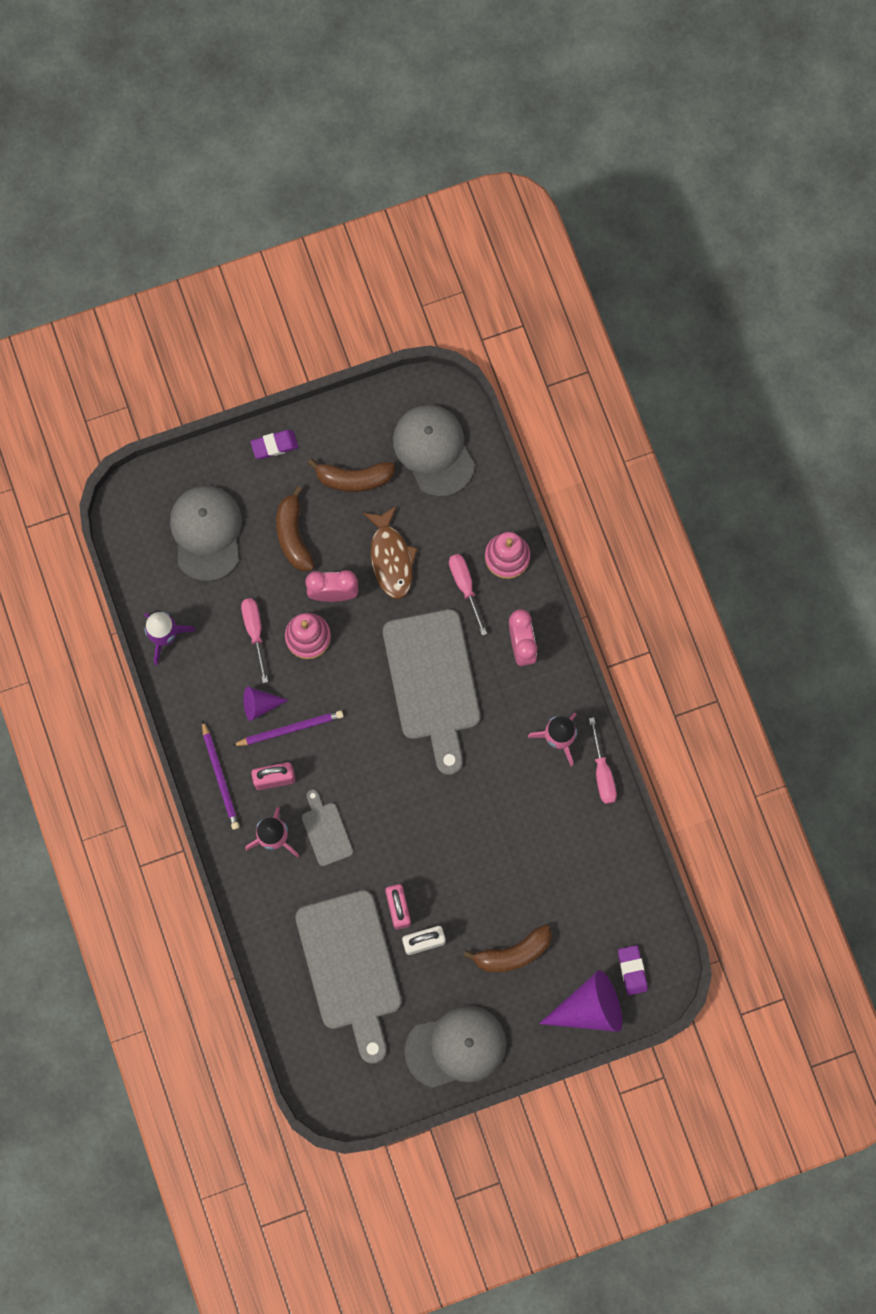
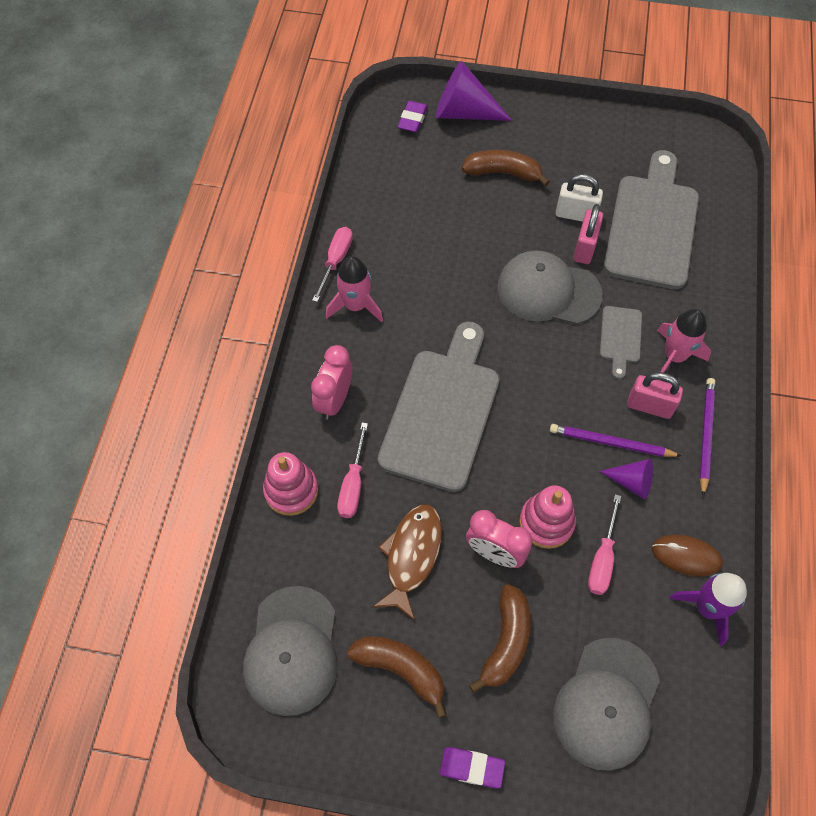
camera: 150 degrees left, 15 degrees down
(195, 667) = (686, 556): none -> brown mouse
(456, 1047) = (590, 135): grey cap -> grey cap (548, 291)

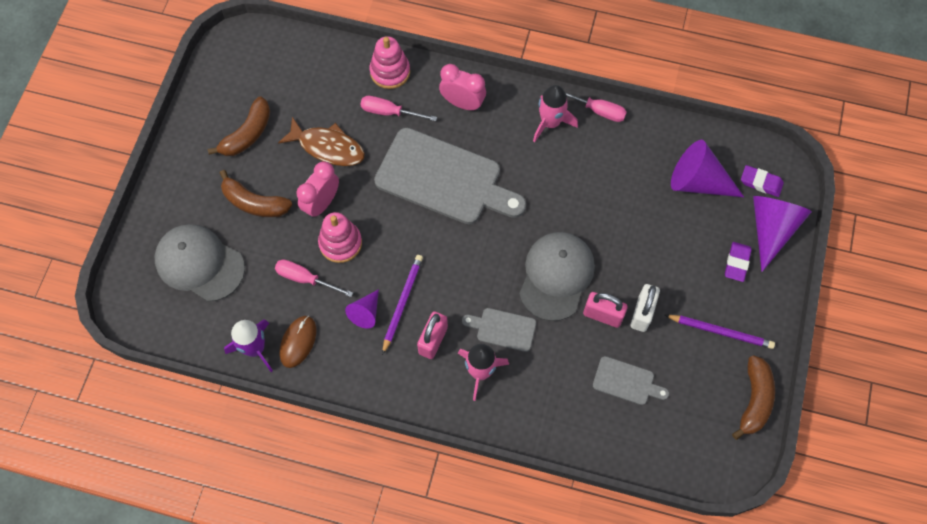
camera: 95 degrees right, 5 degrees up
(292, 650) = (272, 69): grey cap -> none
(417, 169) = (698, 182): none -> purple cone
(472, 768) = (175, 171): purple eraser -> purple eraser (737, 263)
(503, 173) = (694, 255): brown banana -> brown banana (754, 400)
(652, 226) = (626, 382): grey cutting board -> grey cutting board, size x0.46
(705, 435) = (401, 381): purple pencil -> purple pencil (720, 331)

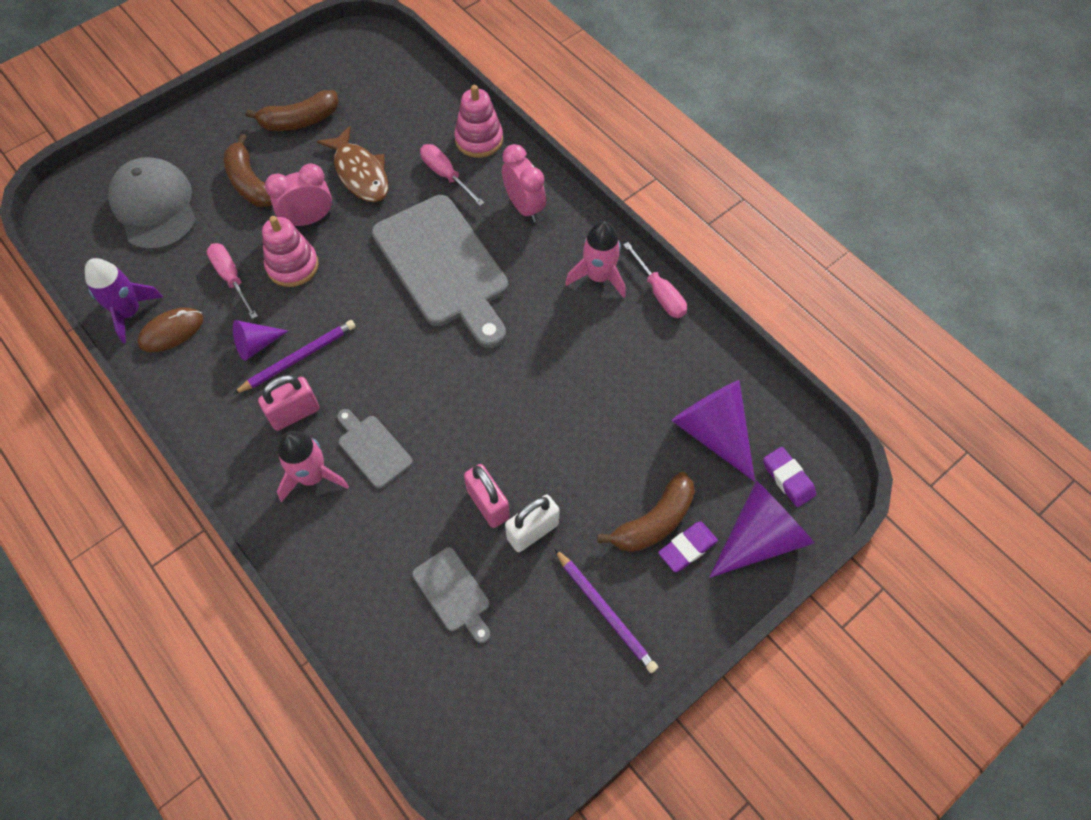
camera: 35 degrees right, 5 degrees down
(556, 276) = (474, 431): grey cap -> none
(754, 400) = (581, 717): brown banana -> brown banana (654, 521)

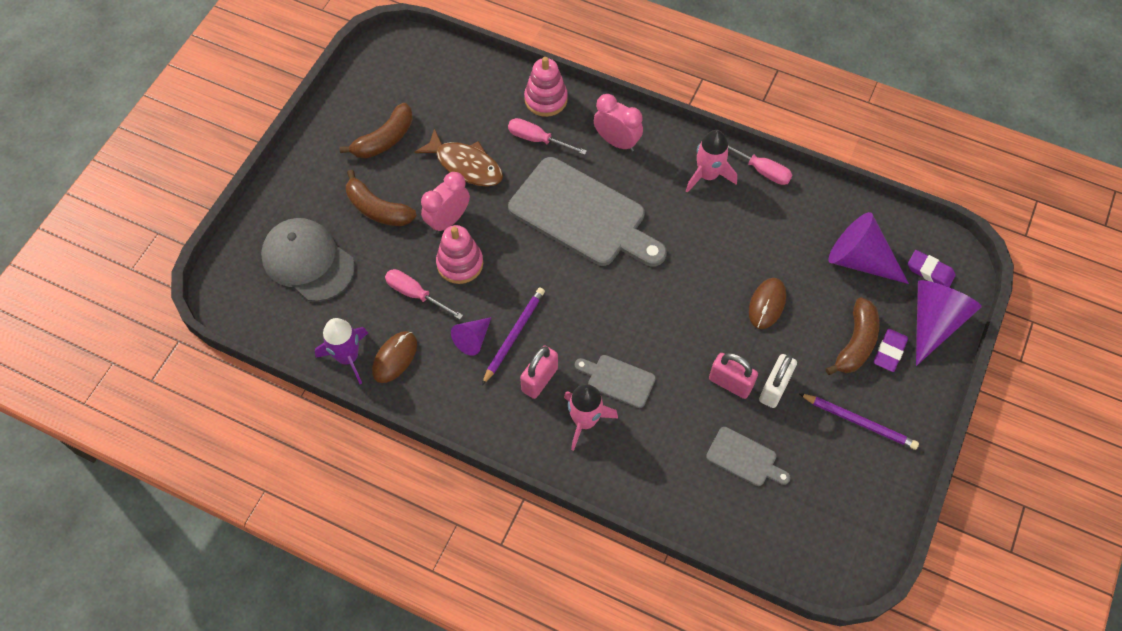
camera: 25 degrees left, 0 degrees up
(580, 437) = (767, 304): none -> brown mouse

